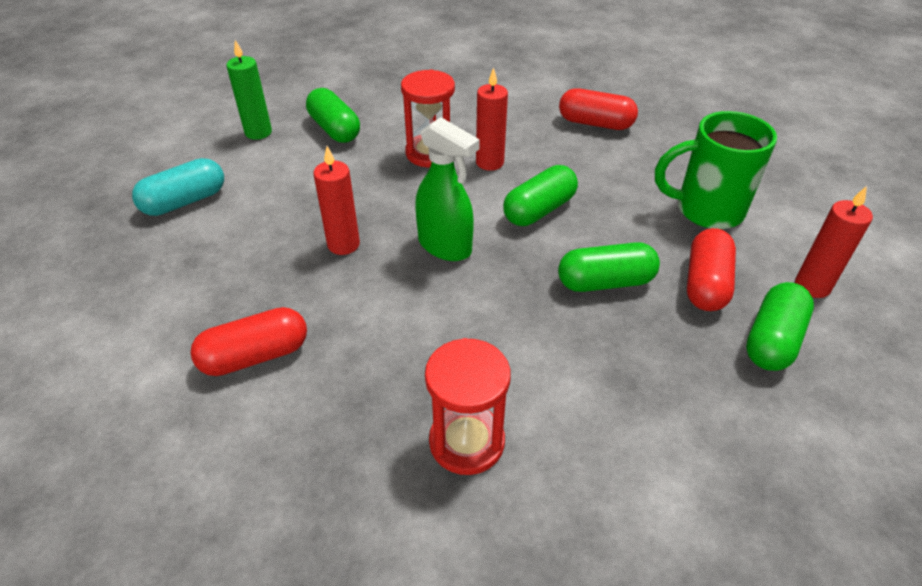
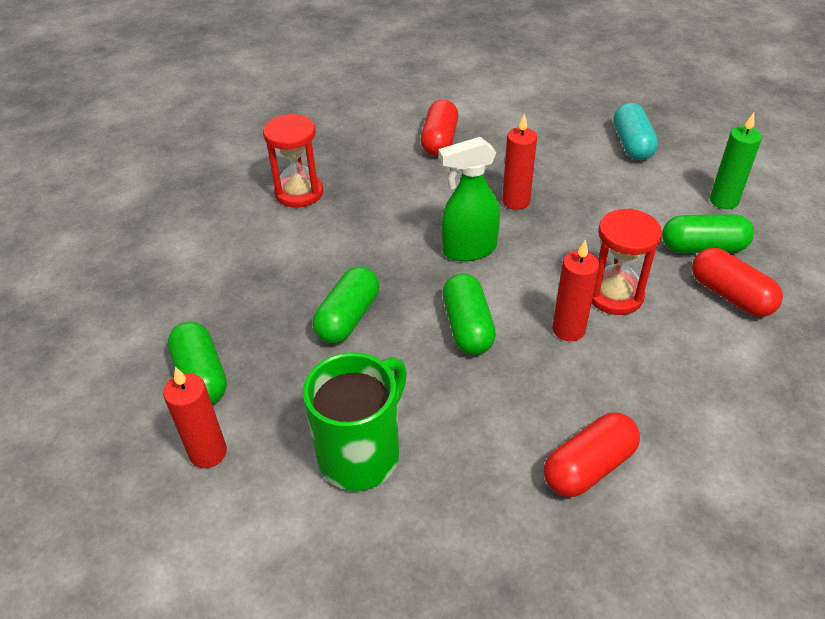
camera: 125 degrees right, 0 degrees up
(705, 284) = (285, 378): red capsule -> red capsule (730, 295)

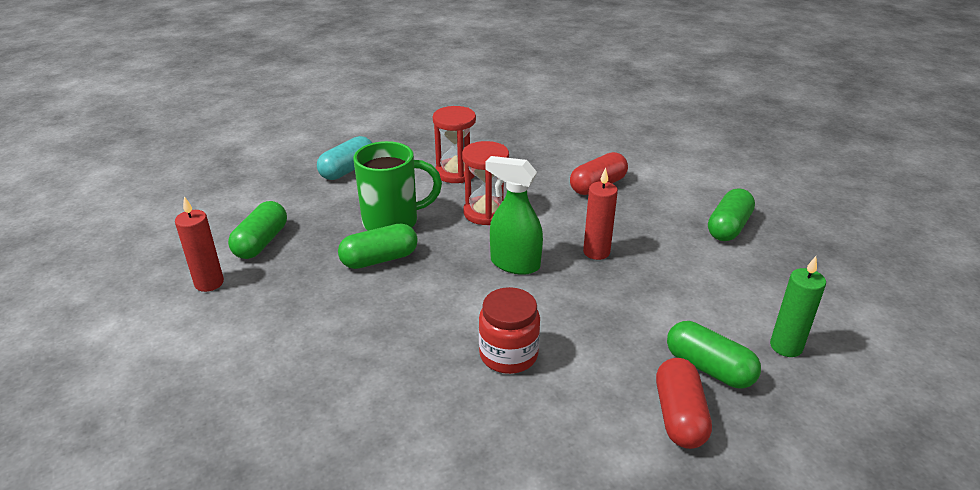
camera: 40 degrees right, 10 degrees down
(361, 454) = (276, 338): green mug -> green mug (393, 222)
(467, 327) = (442, 309): green capsule -> green capsule (728, 227)
(568, 329) = (508, 354): red candle -> red jar
(589, 467) = (391, 446): red capsule -> none
(614, 295) = (578, 355): red hourglass -> red hourglass (485, 213)
(632, 144) = (759, 262): turquoise capsule -> turquoise capsule (348, 170)

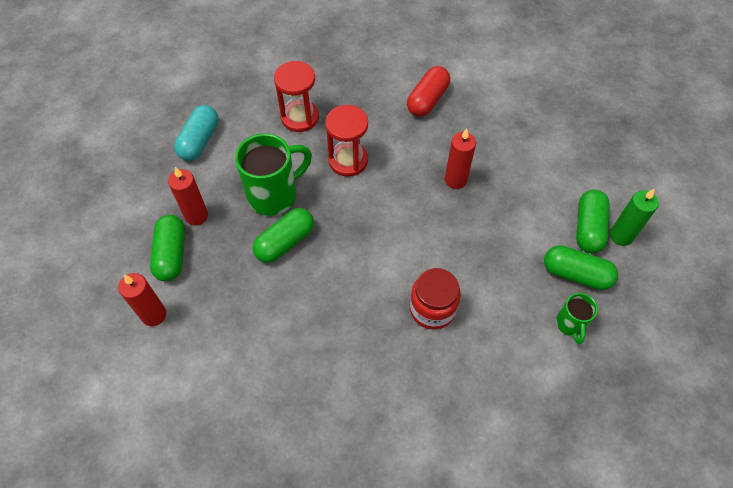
camera: 20 degrees left, 25 degrees up
(306, 220) = (196, 216): none -> red candle
(514, 264) = (397, 213): green spray bottle -> none
(679, 416) = (570, 324): red capsule -> green mug
(728, 227) = (546, 121): green capsule -> green capsule (588, 228)

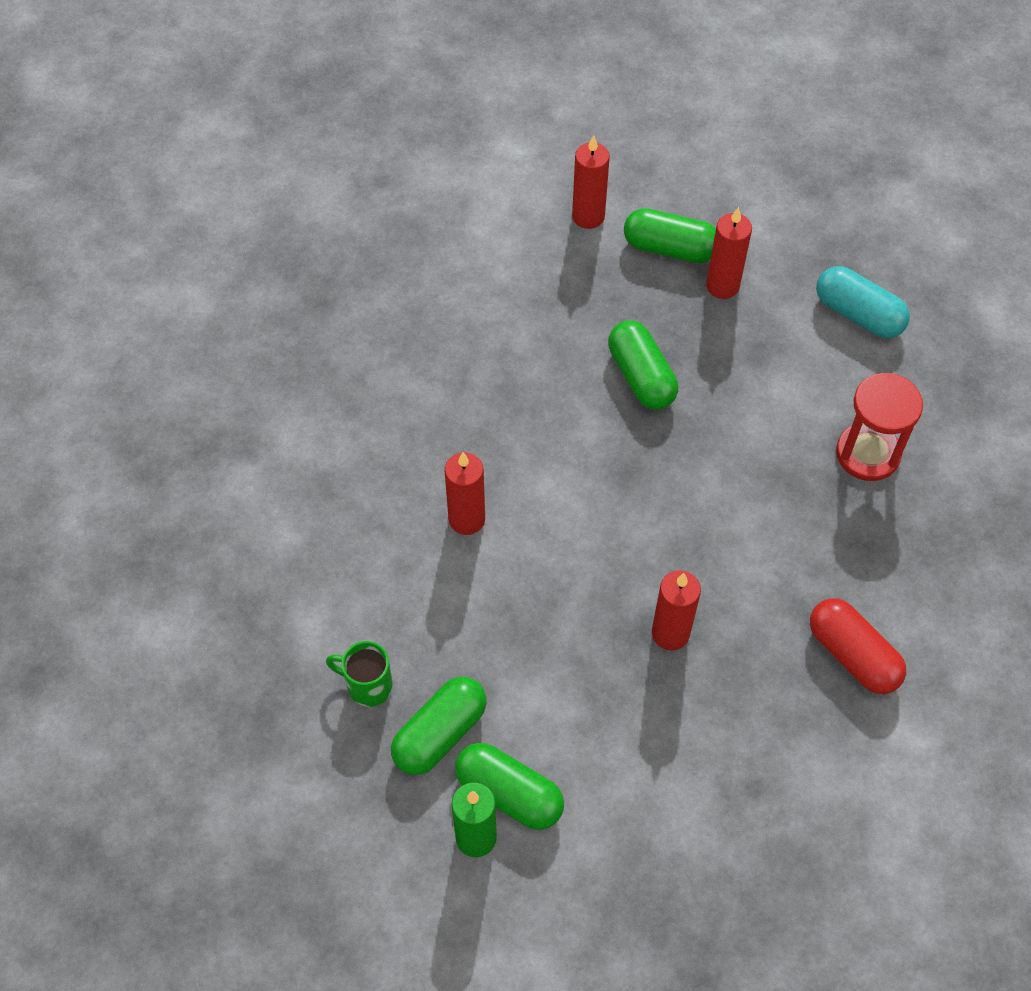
camera: 110 degrees right, 0 degrees up
(274, 195) = (726, 383): green mug -> none
(348, 160) = (759, 495): red hourglass -> none
(432, 309) = (467, 519): red jar -> red candle

